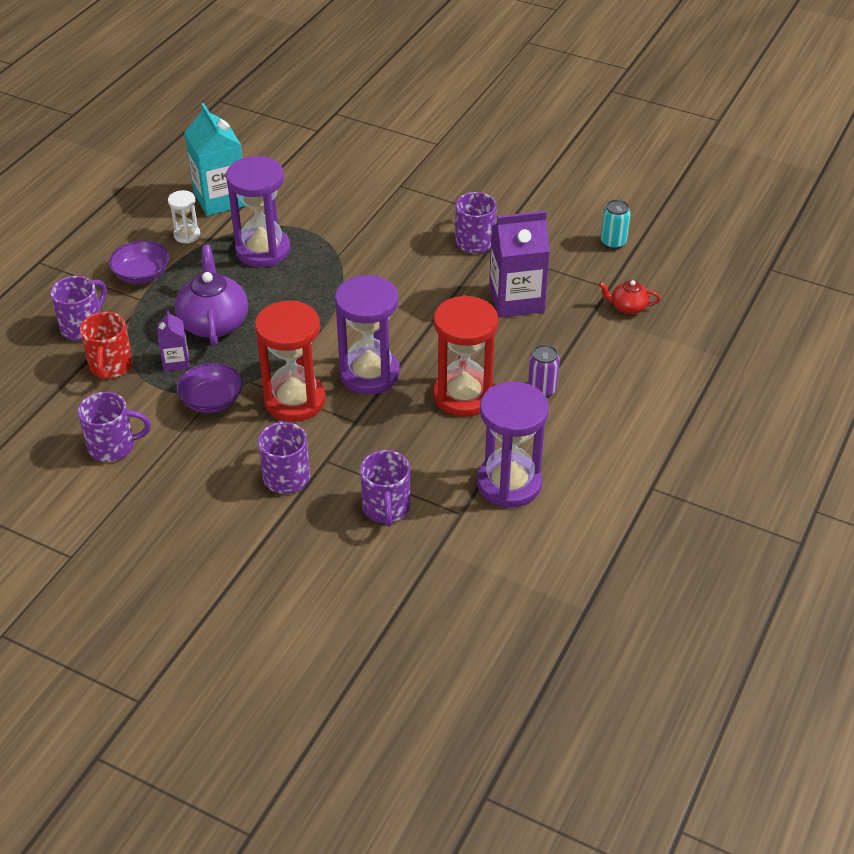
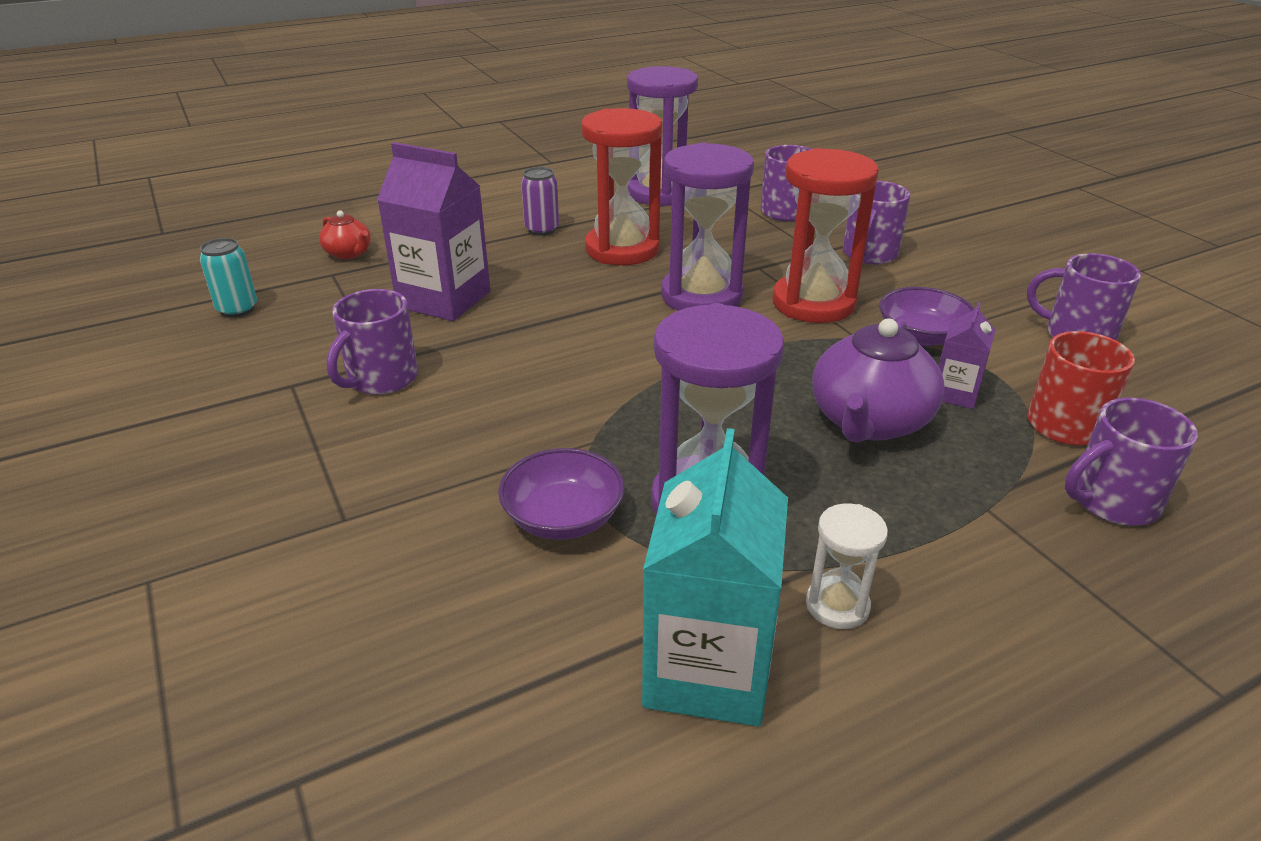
camera: 145 degrees left, 10 degrees down
(142, 274) = (970, 556): purple bowl -> purple bowl (563, 517)

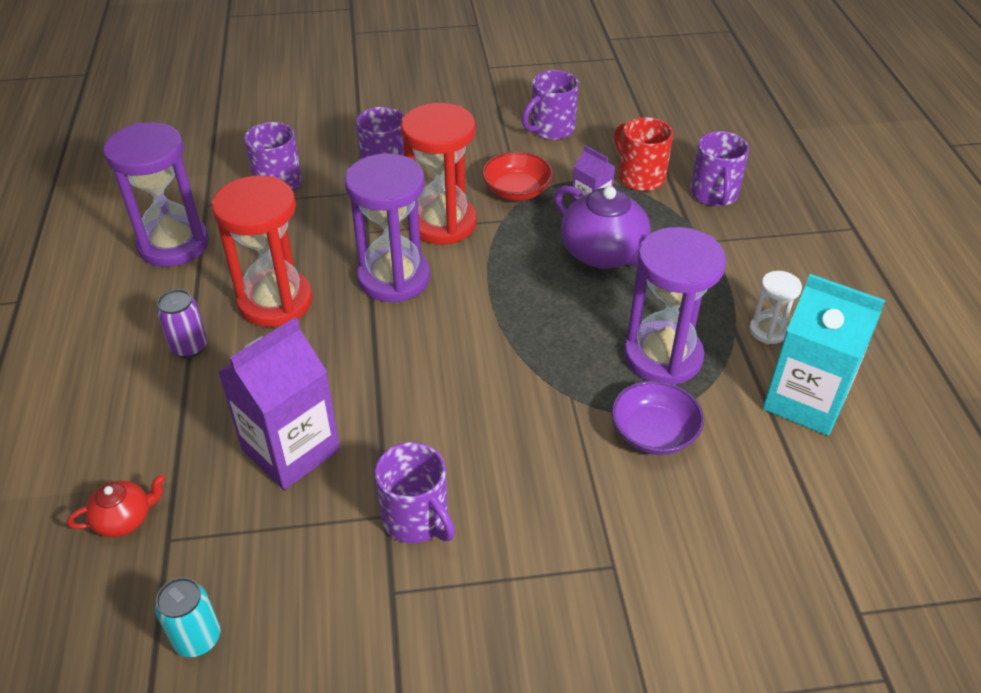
camera: 70 degrees left, 10 degrees up
(922, 336) = (517, 191): purple bowl -> red bowl

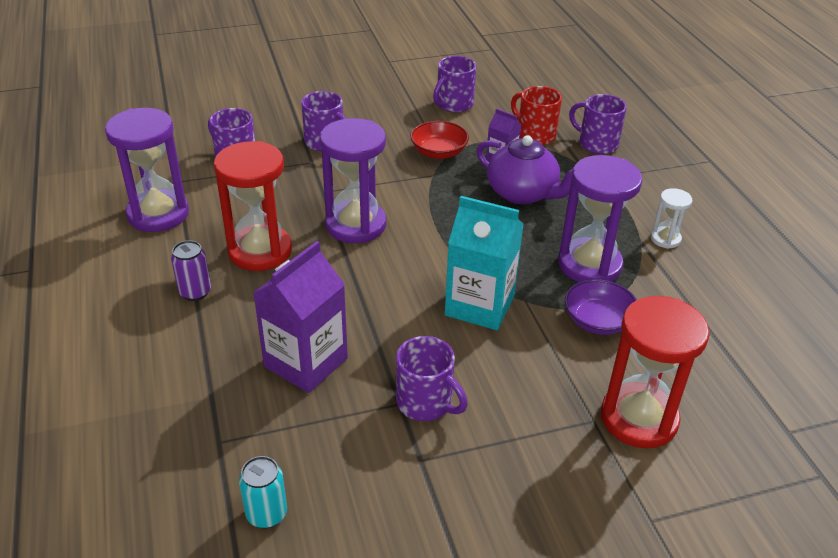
camera: 10 degrees left, 5 degrees down
(124, 519) = (176, 430): red teapot -> none
(442, 223) = (384, 181): red hourglass -> red hourglass (638, 418)
(714, 194) = (597, 144): purple mug -> purple mug turned 135 degrees clockwise
(805, 400) = (707, 286): turquoise carton -> turquoise carton (479, 305)

